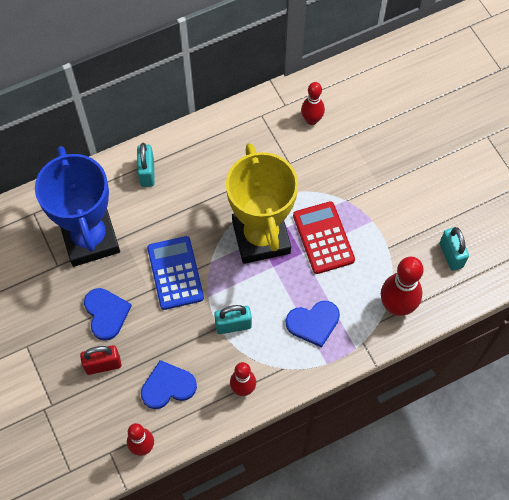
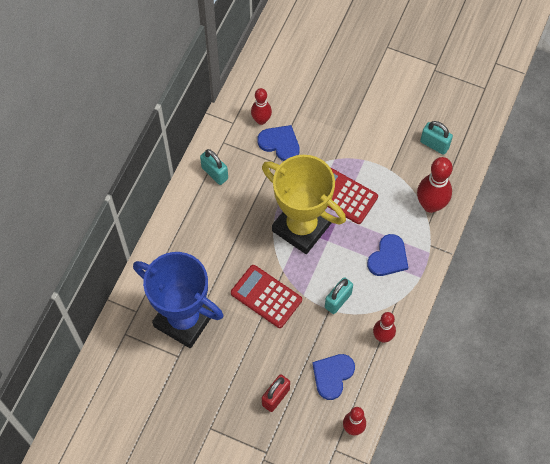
camera: 40 degrees left, 0 degrees up
(106, 313) = (245, 361): blue heart -> blue heart (280, 143)
(147, 173) = (180, 243): turquoise padlock -> turquoise padlock (215, 173)
(175, 273) = (266, 296): blue calculator -> red calculator

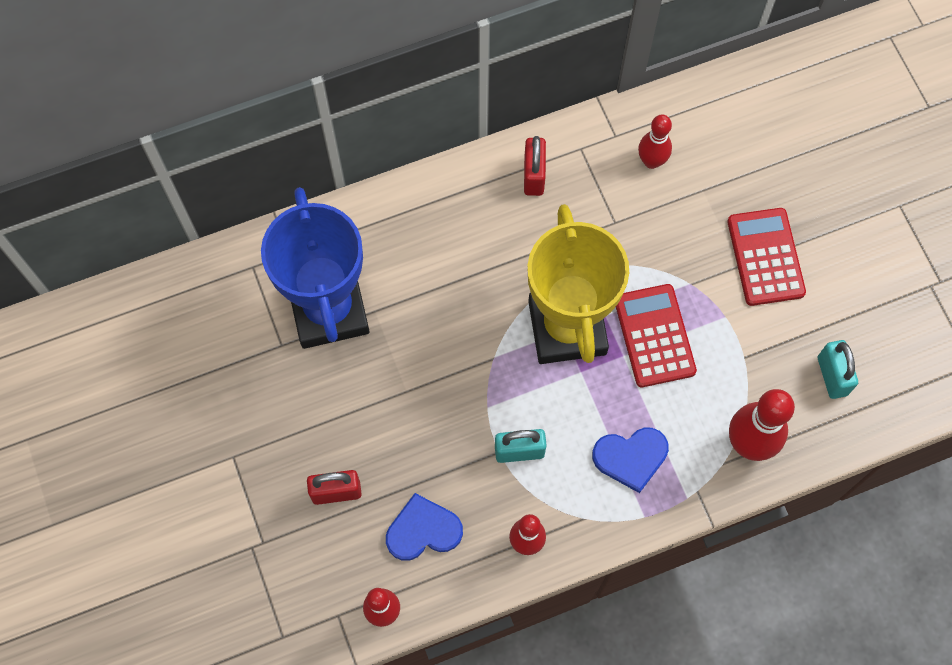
camera: 45 degrees right, 5 degrees up
(215, 173) = (534, 176): turquoise padlock -> red padlock
(266, 296) = (444, 369): red calculator -> red calculator (765, 257)
(280, 143) = (644, 208): blue heart -> none

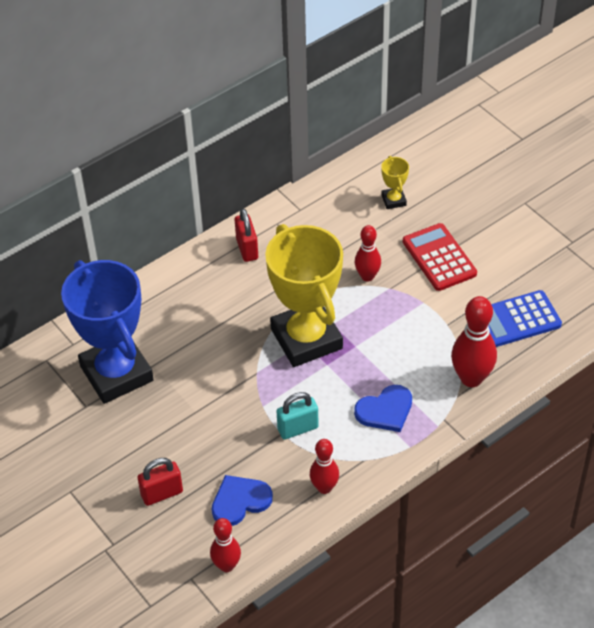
camera: 15 degrees left, 20 degrees down
(651, 161) = (332, 219): red bowling pin -> red bowling pin (367, 276)
(654, 336) = (375, 327): red calculator -> none
(736, 155) = (393, 200): none -> yellow trophy
(832, 376) = (516, 320): turquoise padlock -> blue calculator

